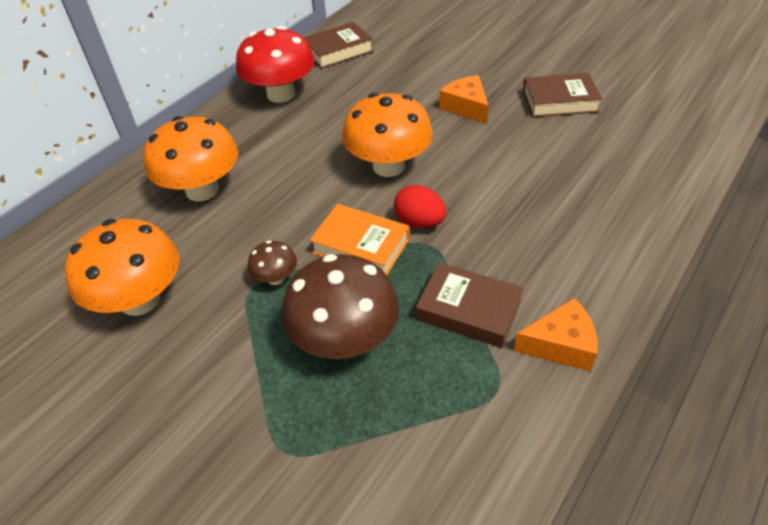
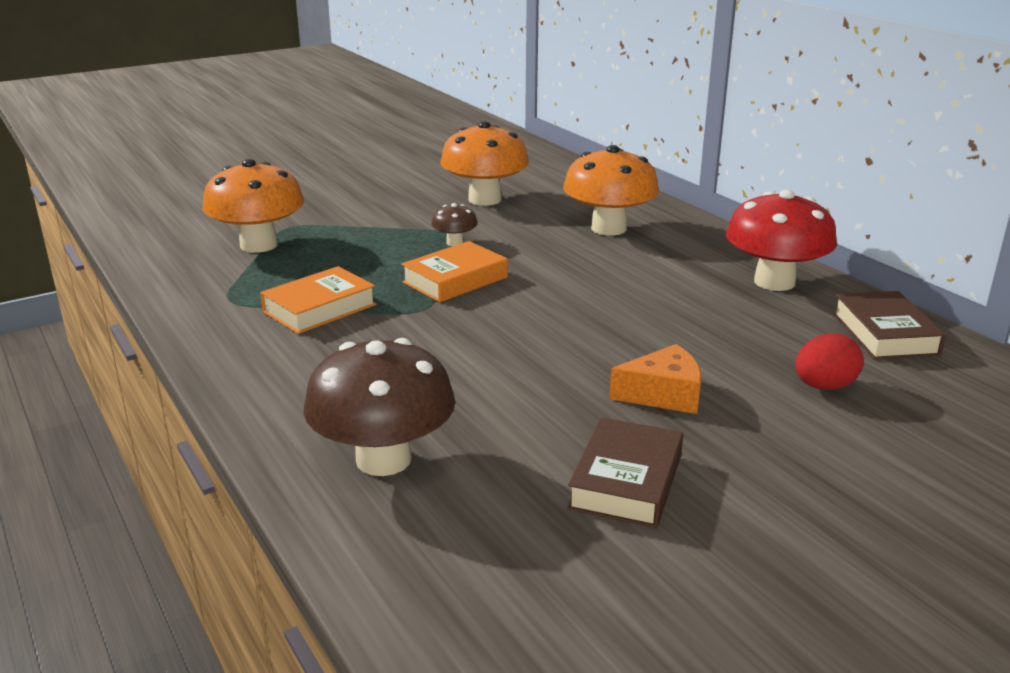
camera: 110 degrees right, 20 degrees down
(345, 340) = (355, 256): brown mushroom -> brown mushroom (383, 459)
(389, 166) = (570, 316): orange mushroom -> orange mushroom (259, 245)
(419, 222) = (458, 312): red egg -> red egg (824, 387)
(468, 310) = (319, 308): brown book -> orange book
(560, 345) = (228, 337): orange cheese -> none

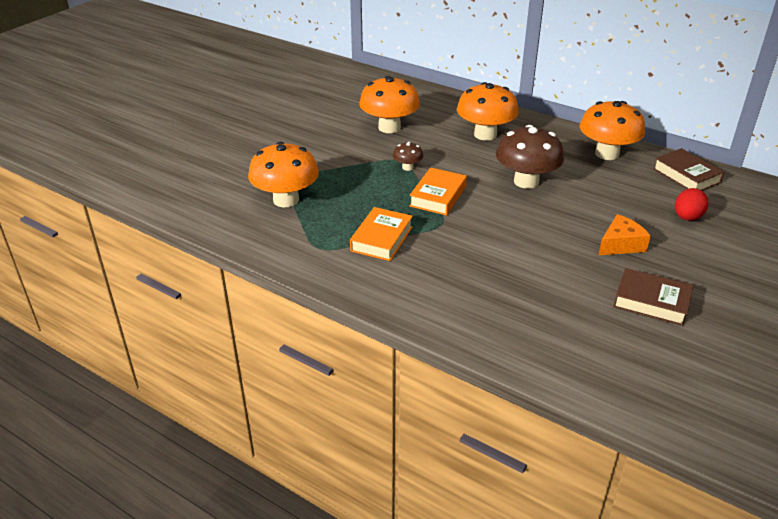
camera: 25 degrees left, 10 degrees up
(383, 459) = (527, 328): brown mushroom -> brown mushroom (526, 181)
(626, 481) = (651, 302): brown book -> brown book turned 60 degrees counterclockwise
(774, 282) = (607, 154): red mushroom -> orange mushroom

